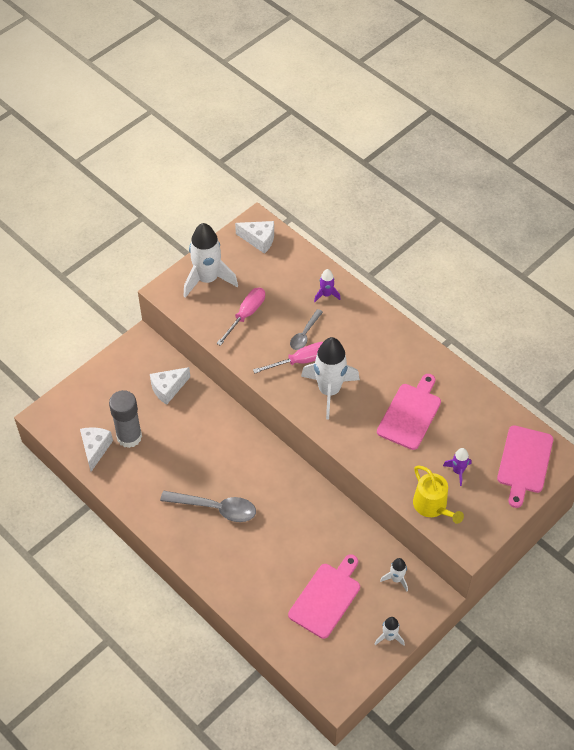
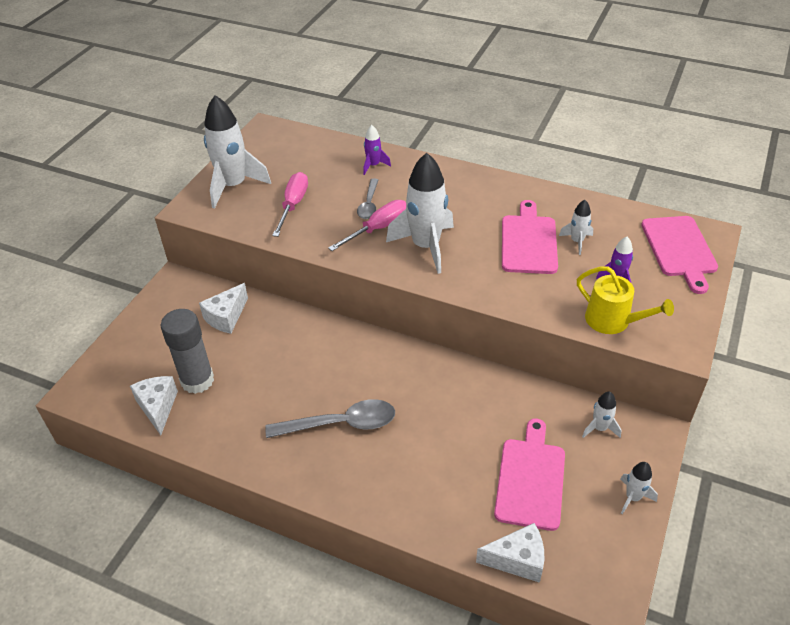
camera: 20 degrees left, 10 degrees down
(259, 240) = (276, 140): white cheese -> white cheese (517, 560)
(448, 427) = (577, 241): none -> white rocket

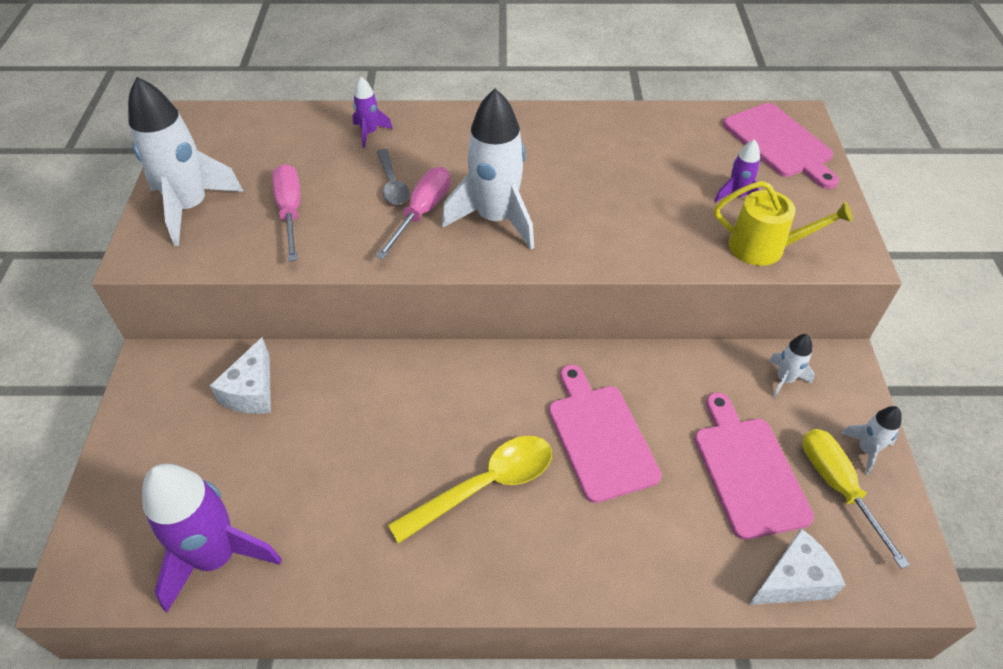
camera: 25 degrees left, 5 degrees up
(158, 407) = (216, 557): white cheese -> purple rocket
(197, 380) = (256, 496): grey glue stick -> none
(340, 424) = (484, 486): grey spoon -> yellow spoon
(529, 241) = (614, 179): pink cutting board -> pink cutting board (600, 437)
(577, 241) = (667, 164): white rocket -> none
(592, 513) = (837, 487): none -> yellow screwdriver

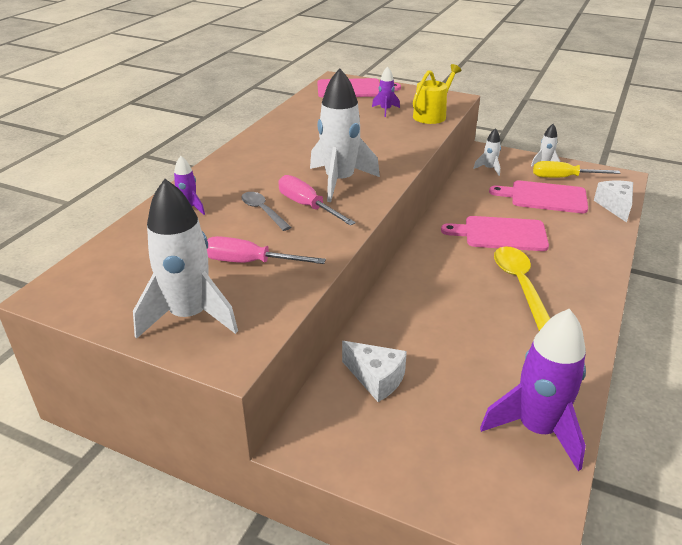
camera: 65 degrees left, 15 degrees down
(392, 184) = (263, 211): grey spoon -> grey spoon turned 135 degrees counterclockwise

